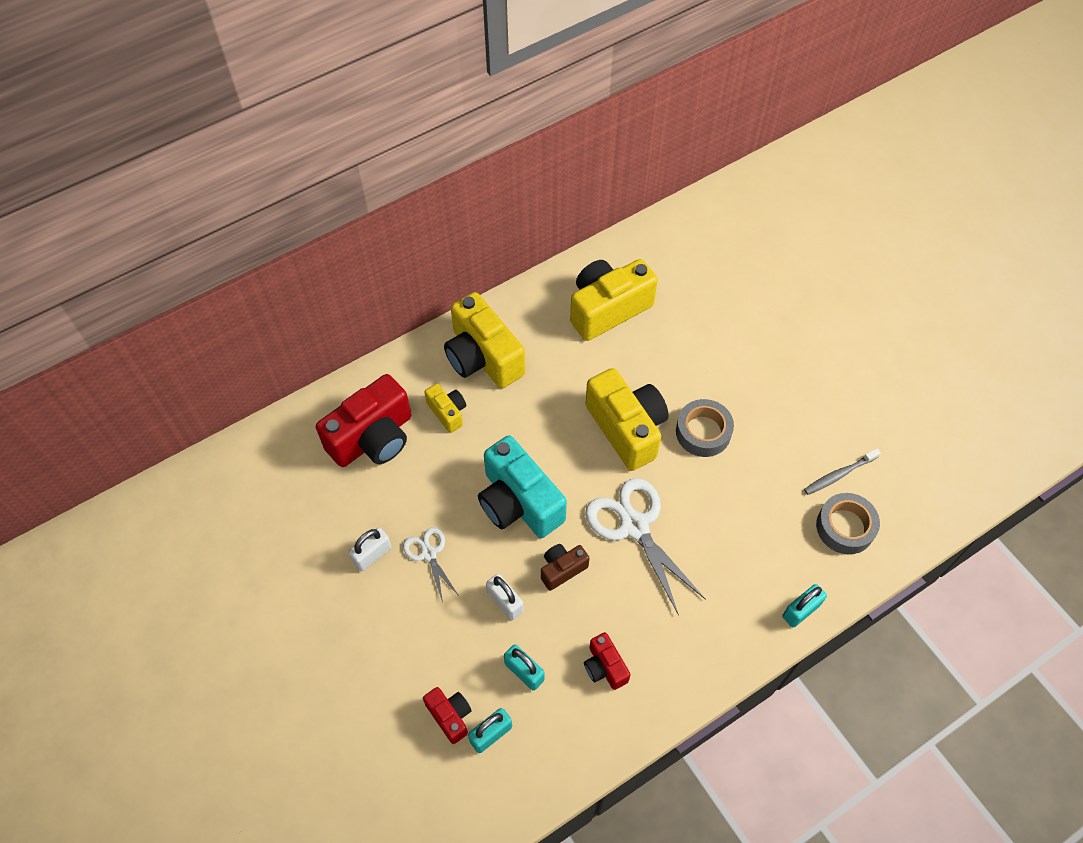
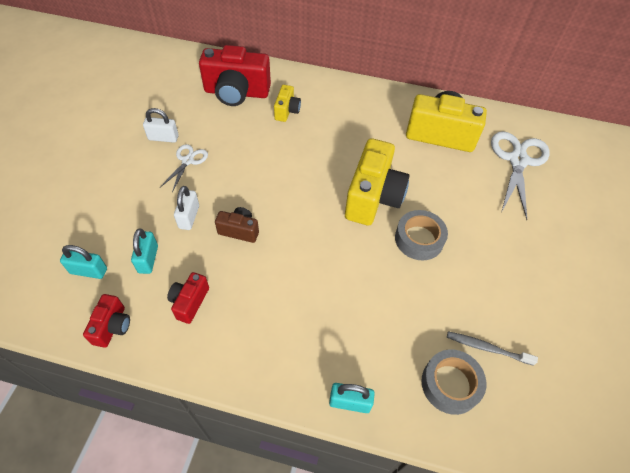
camera: 45 degrees right, 5 degrees down
(450, 716) = (85, 241): red camera -> red camera (112, 326)
(483, 357) = (339, 103): yellow camera -> none
(519, 502) = (263, 179): turquoise camera -> none
(634, 526) = (309, 248): white scissors -> white scissors (517, 160)

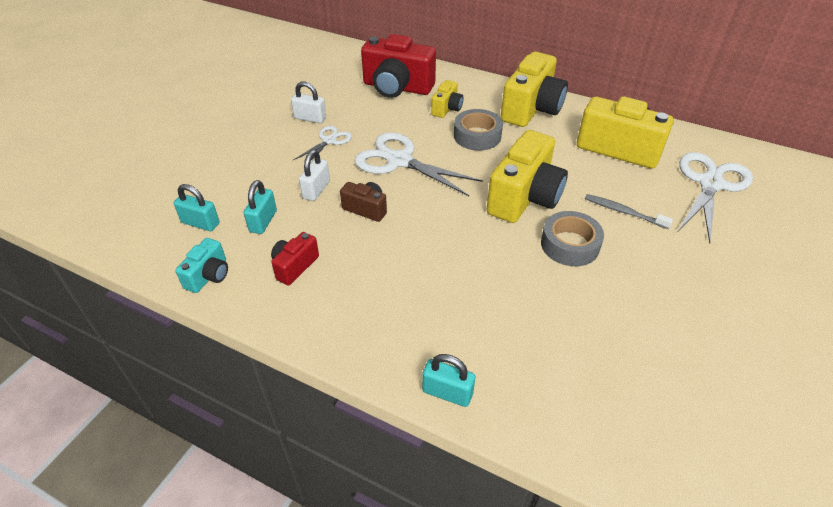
camera: 15 degrees right, 10 degrees down
(112, 326) = (209, 276): red camera -> turquoise camera
(257, 174) = (399, 161): none -> white scissors
(360, 102) = (531, 109): none -> yellow camera
(450, 384) = (575, 396): grey tape -> grey tape (477, 136)
(487, 348) = (631, 367): grey toothbrush -> grey toothbrush (624, 212)

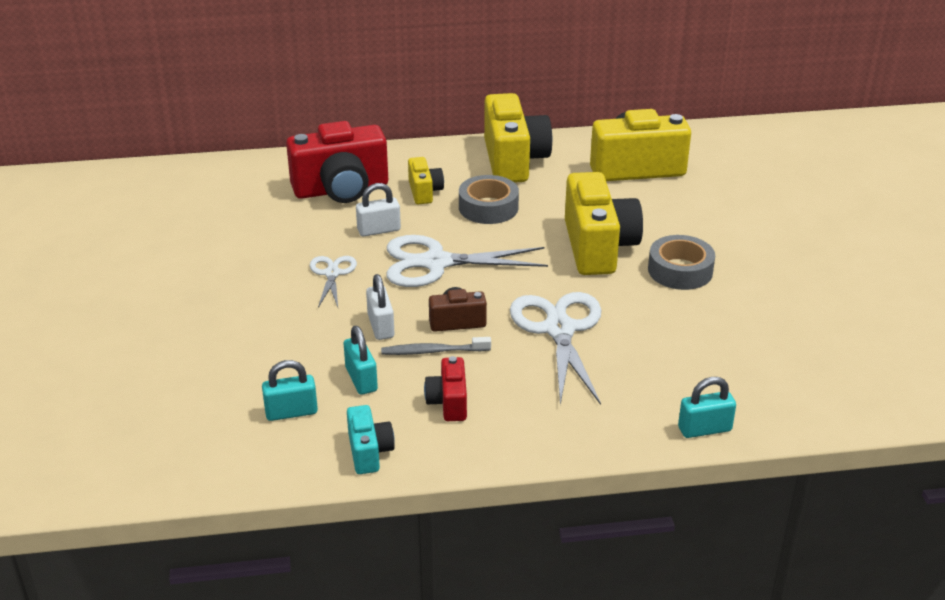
camera: 35 degrees left, 10 degrees down
(310, 118) = (278, 259): white padlock -> white padlock (379, 230)
(624, 212) = (697, 224): grey toothbrush -> grey toothbrush (433, 351)
(710, 183) = (742, 170): white scissors -> white scissors (559, 329)

